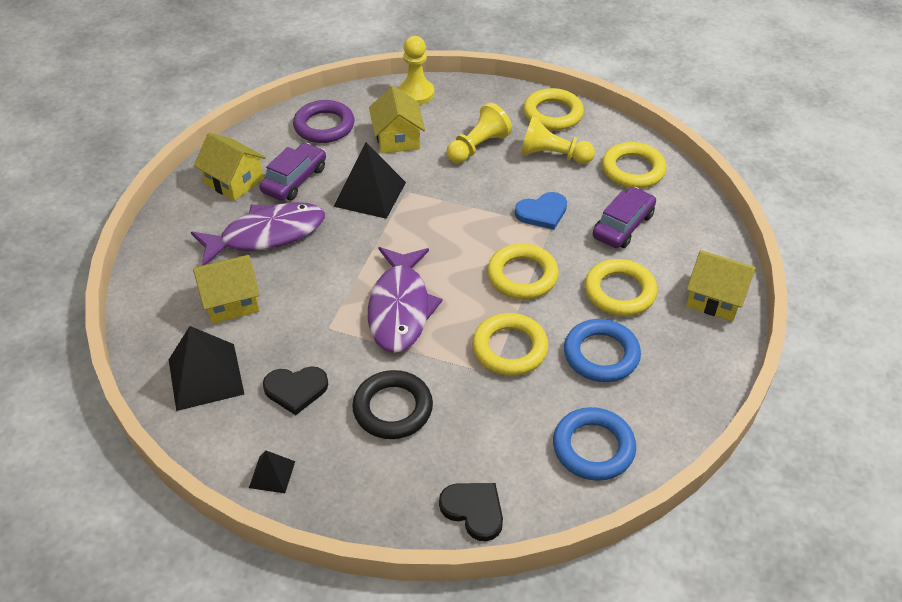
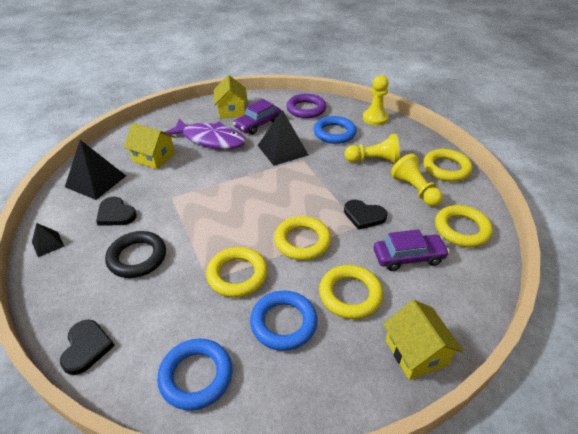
camera: 45 degrees right, 5 degrees down
(295, 180) = (258, 124): purple car -> purple car turned 150 degrees clockwise
(397, 138) = (334, 133): yellow house -> blue ring
(400, 308) = (215, 212): purple fish -> none
(542, 212) = (364, 216): blue heart -> black heart

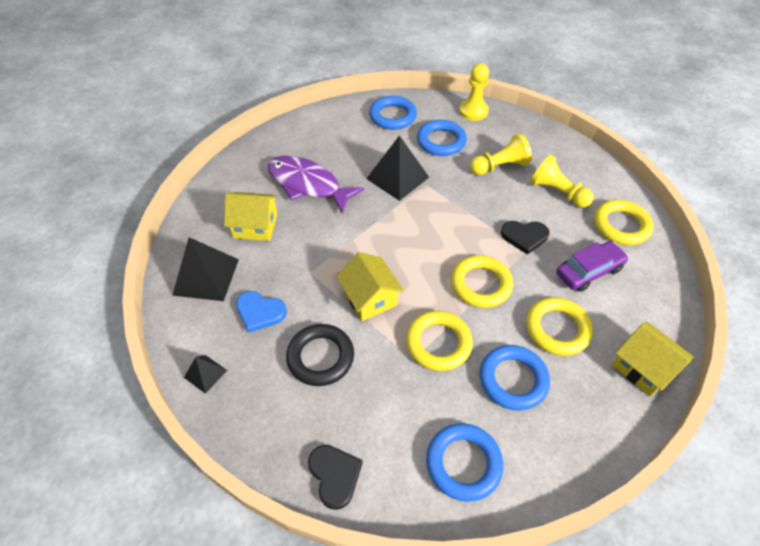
camera: 20 degrees left, 10 degrees up
(116, 214) = (260, 312): black heart -> blue heart
(210, 139) = (308, 184): purple fish -> purple fish turned 150 degrees counterclockwise
(231, 110) = (308, 138): yellow house -> yellow house (370, 298)
(258, 124) = (350, 150): purple car -> none
(306, 109) = (392, 116): purple ring -> blue ring
(446, 168) = (574, 158): yellow ring -> none

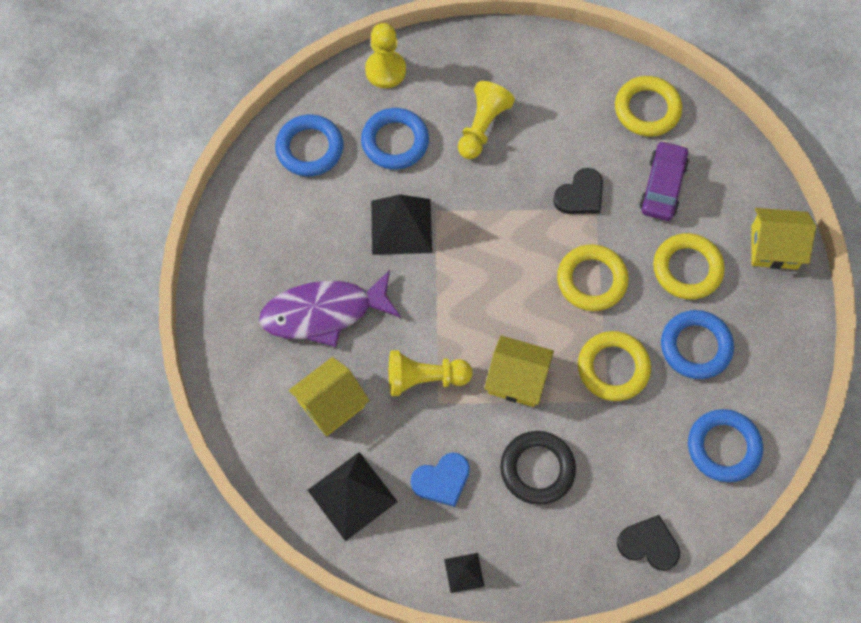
camera: 45 degrees left, 15 degrees up
(557, 192) = (562, 115): yellow pawn -> yellow pawn (424, 378)

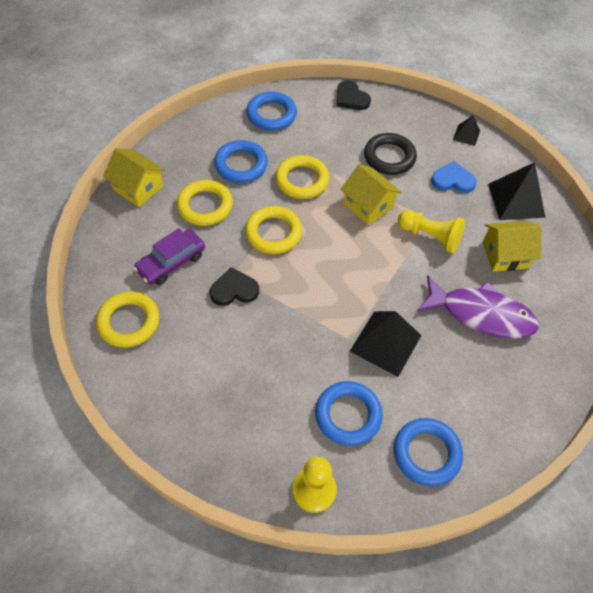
camera: 150 degrees left, 10 degrees down
(482, 127) = (267, 384): yellow pawn -> none

